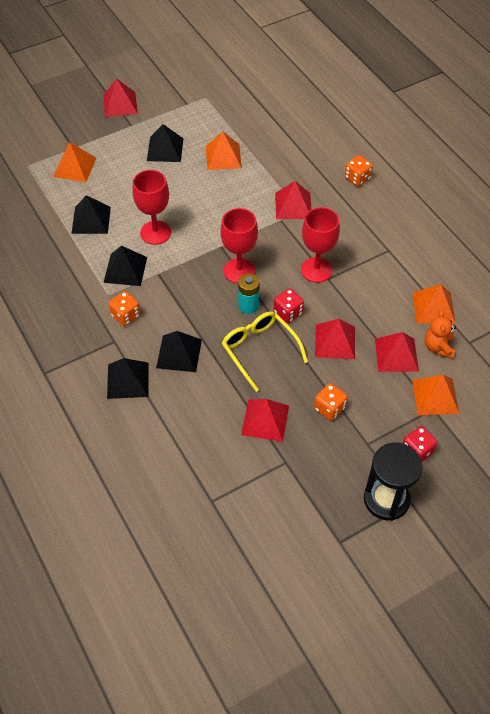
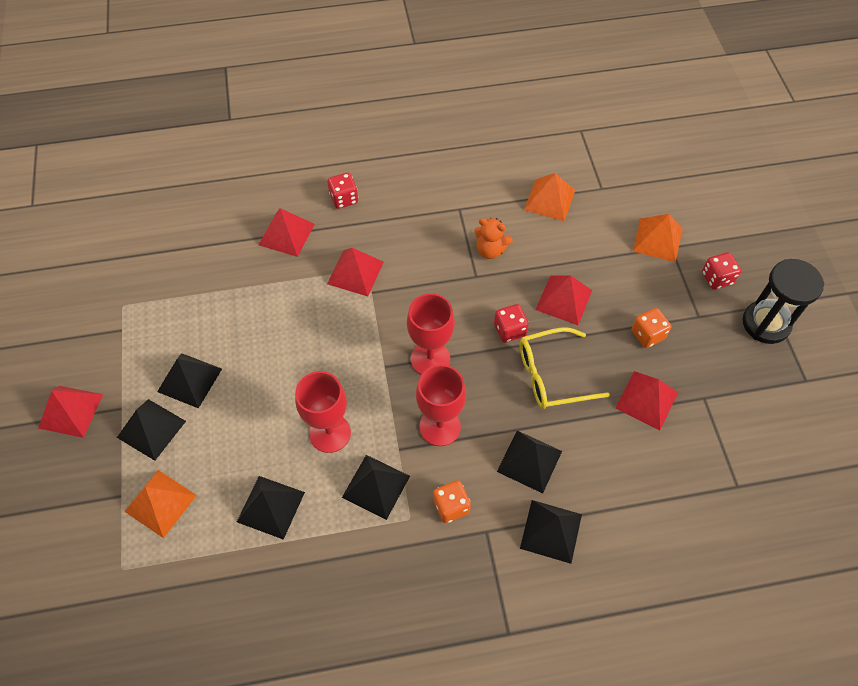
camera: 70 degrees left, 5 degrees up
(122, 144) = (151, 429): none -> black pyramid
(223, 156) = (239, 318): orange pyramid -> none
(248, 306) = (485, 366): turquoise battery -> none
(316, 270) = (460, 283): red goblet -> red goblet (440, 426)
(357, 178) = (344, 198): orange dice -> red dice
(396, 355) = (598, 252): red pyramid -> red pyramid (286, 234)
(438, 347) = (599, 215): orange teddy bear -> orange teddy bear (490, 250)

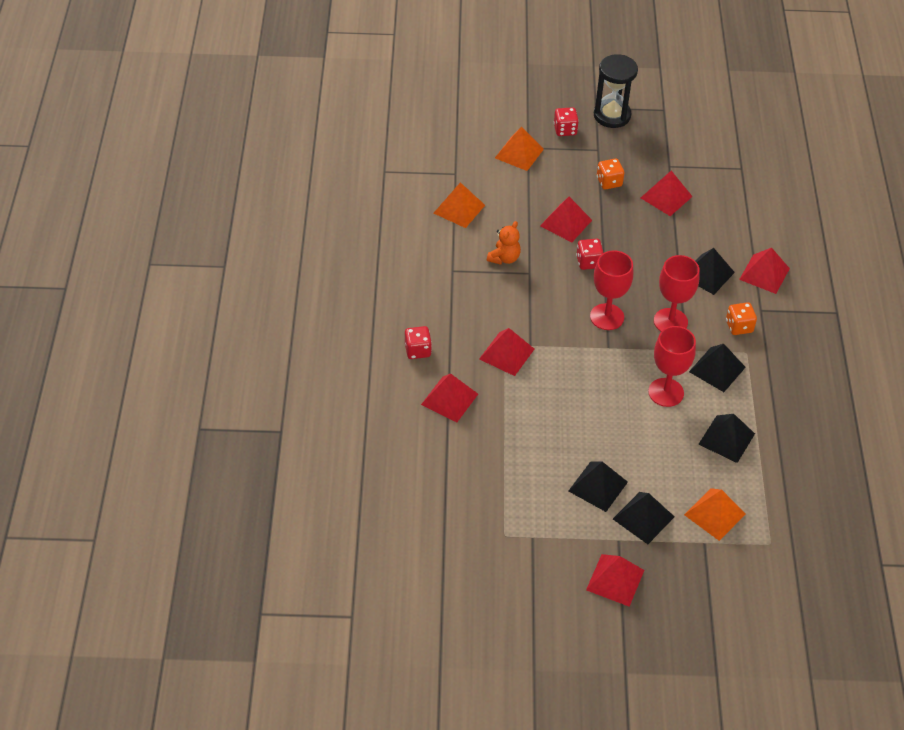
camera: 80 degrees left, 10 degrees down
(551, 375) = (635, 245): yellow glasses -> none
(551, 531) = (764, 274): black pyramid -> red pyramid

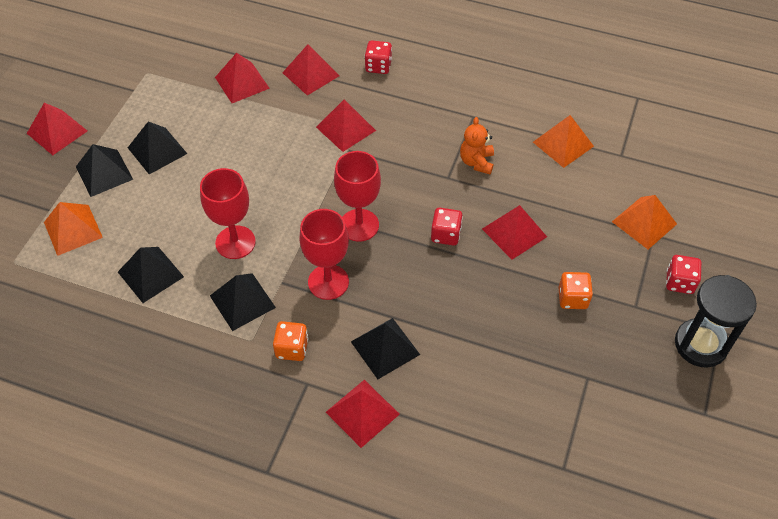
camera: 110 degrees right, 5 degrees up
(504, 258) = (476, 162): orange teddy bear -> orange teddy bear turned 45 degrees clockwise
(666, 197) = (530, 352): red pyramid -> red pyramid (242, 82)

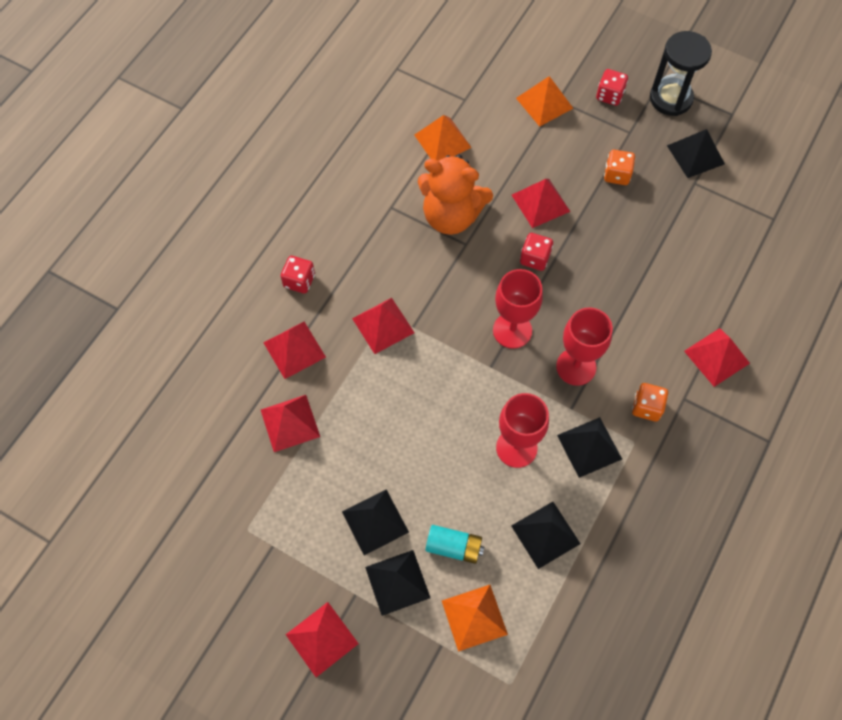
camera: 80 degrees left, 10 degrees up
(136, 207) = (454, 547): none -> turquoise battery
(385, 348) = (653, 329): black pyramid -> black pyramid (695, 154)
(476, 162) = (451, 216): orange teddy bear -> orange teddy bear, size x1.90

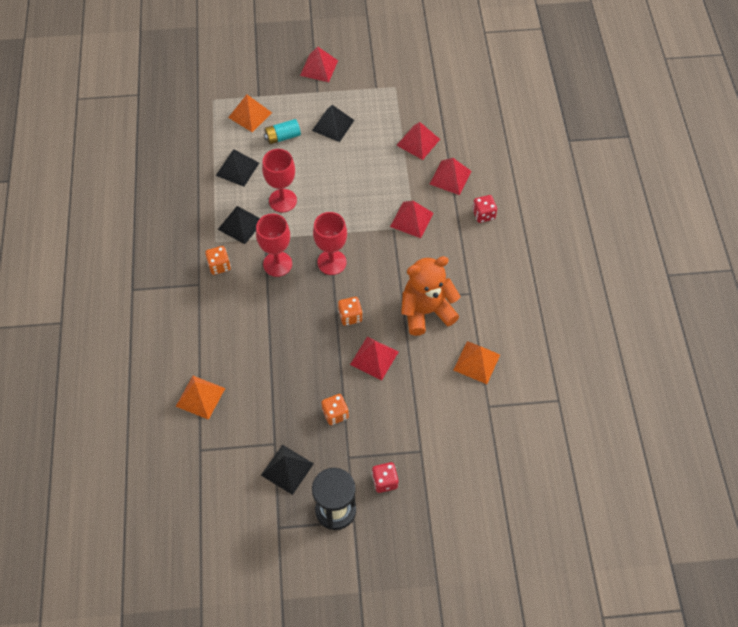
camera: 145 degrees right, 5 degrees down
(397, 582) = (300, 107): black pyramid -> none
(534, 258) = (350, 316): red dice -> orange dice
(544, 103) = (429, 441): orange pyramid -> orange pyramid (200, 397)
(717, 357) = (191, 322): red pyramid -> none

